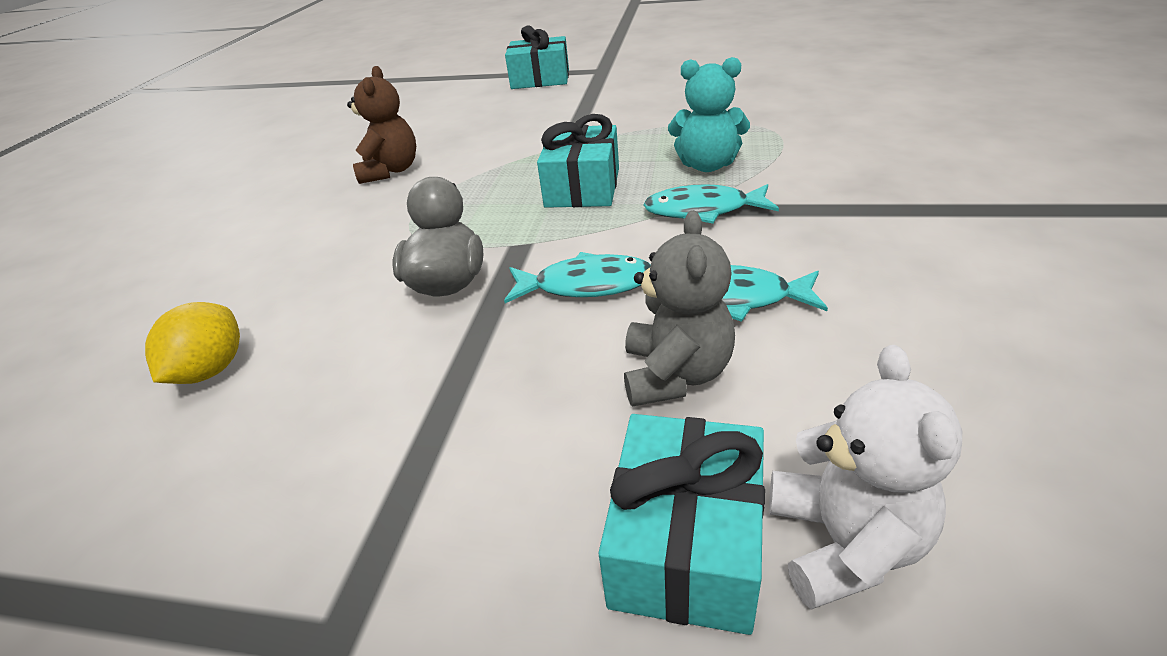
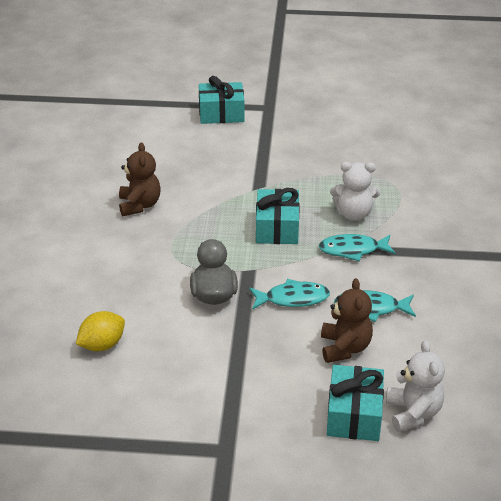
camera: 10 degrees left, 0 degrees up
(211, 370) = (102, 345): yellow lemon -> yellow lemon turned 45 degrees clockwise
(675, 374) = (344, 348): grey teddy bear -> brown teddy bear
(707, 165) = (353, 214): turquoise teddy bear -> white teddy bear

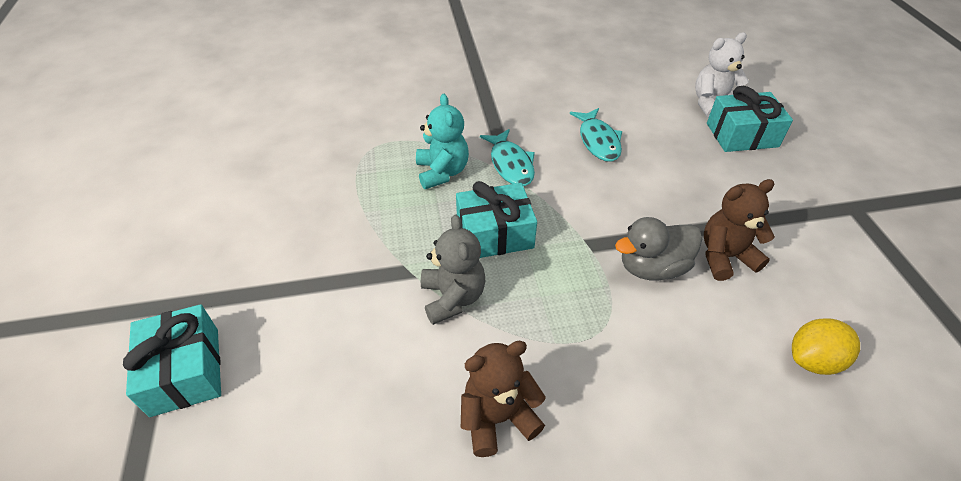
camera: 105 degrees left, 10 degrees up
(102, 345) = (813, 359): yellow lemon -> yellow lemon turned 60 degrees counterclockwise
(228, 202) = (452, 297): none -> grey teddy bear
(293, 298) = (617, 198): turquoise fish -> none
(344, 348) = (665, 151): brown teddy bear -> brown teddy bear (725, 257)
(353, 214) = (442, 172): white teddy bear -> turquoise teddy bear

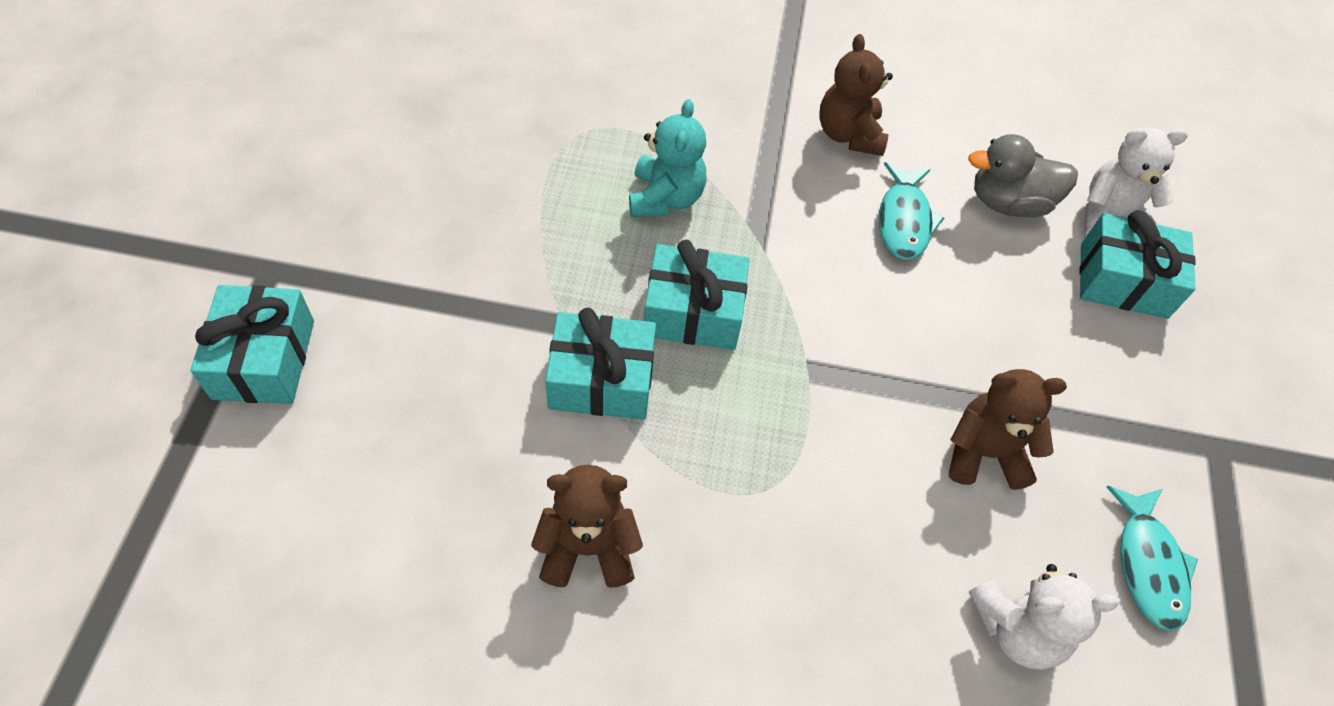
camera: 15 degrees right, 10 degrees up
(452, 297) = (601, 380): grey teddy bear -> turquoise gift
(510, 164) = (763, 217): turquoise fish -> turquoise fish (1148, 565)
(539, 105) = (849, 134): none -> brown teddy bear
(652, 267) = (876, 432): grey duck -> grey duck (1008, 202)
(813, 359) = (1017, 629): yellow lemon -> white teddy bear

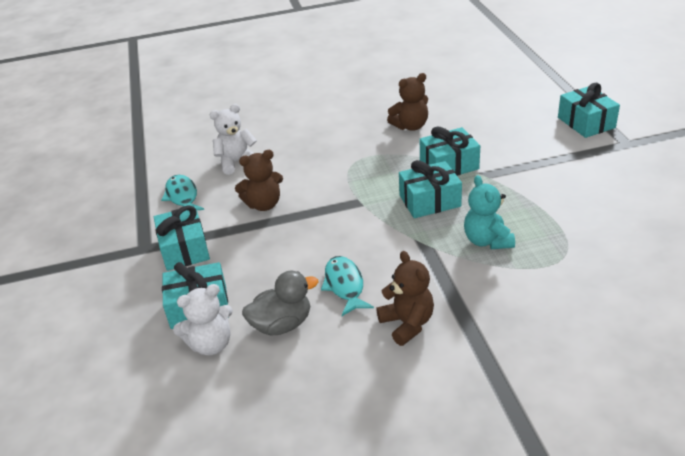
camera: 165 degrees right, 20 degrees down
(1144, 409) = (184, 249): none -> turquoise gift

